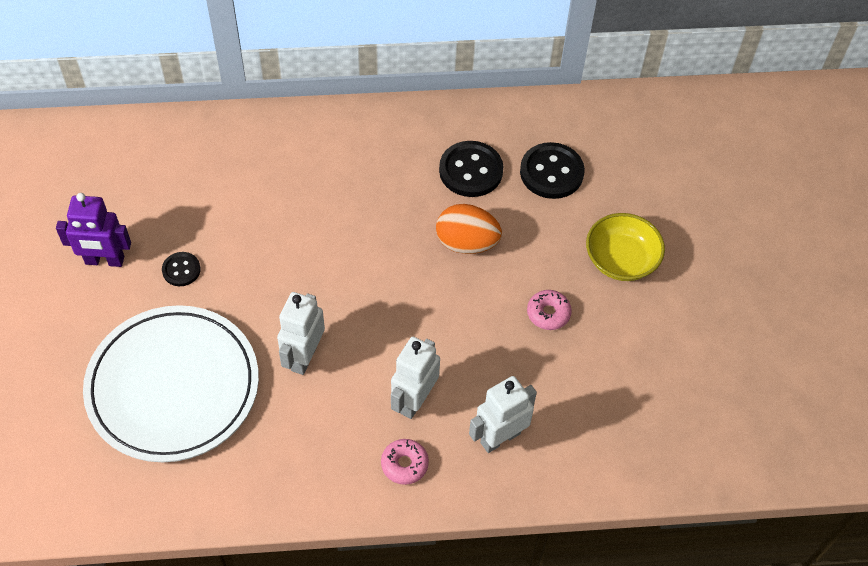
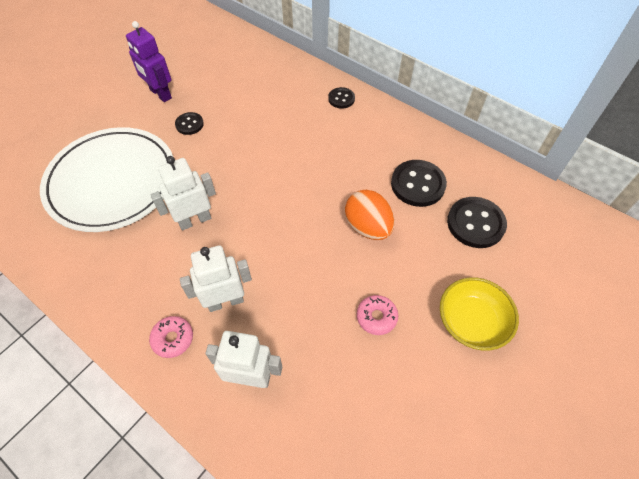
camera: 45 degrees right, 0 degrees up
(310, 131) = (341, 99): none -> black button

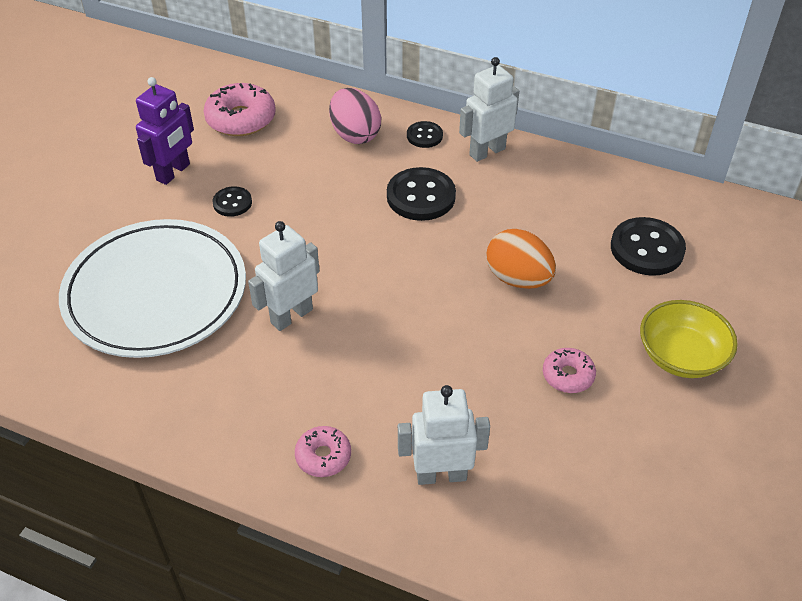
camera: 15 degrees left, 10 degrees down
(160, 94) = (173, 172): purple robot -> purple robot turned 90 degrees counterclockwise
(220, 63) = (241, 119): none -> pink donut
(225, 301) = (373, 399): white robot -> white robot (487, 151)
(292, 89) = (355, 134): none -> pink egg
(418, 184) = (561, 218): black button -> black button (421, 196)

